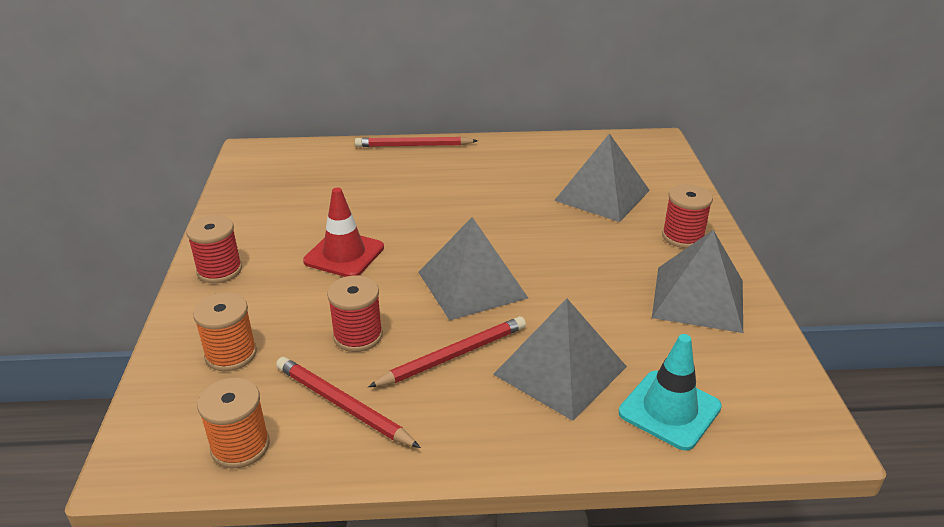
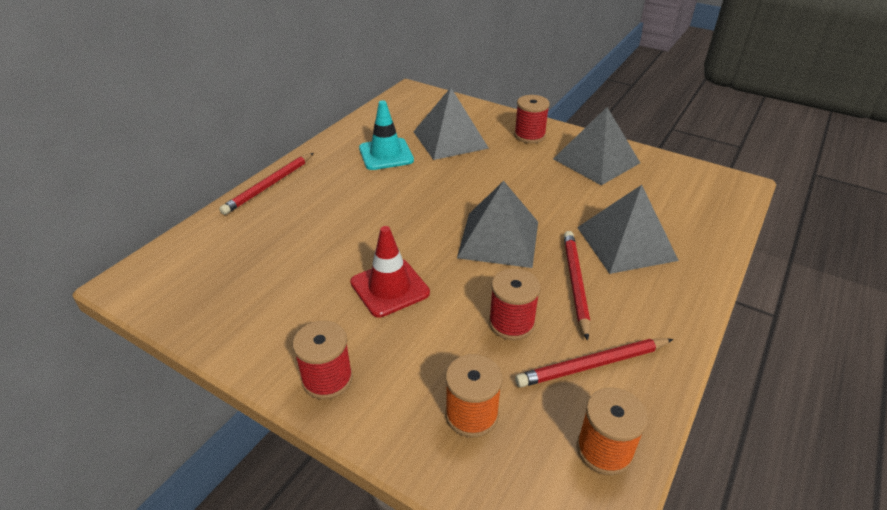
camera: 55 degrees left, 5 degrees up
(669, 410) = (691, 220): turquoise traffic cone -> turquoise traffic cone (386, 154)

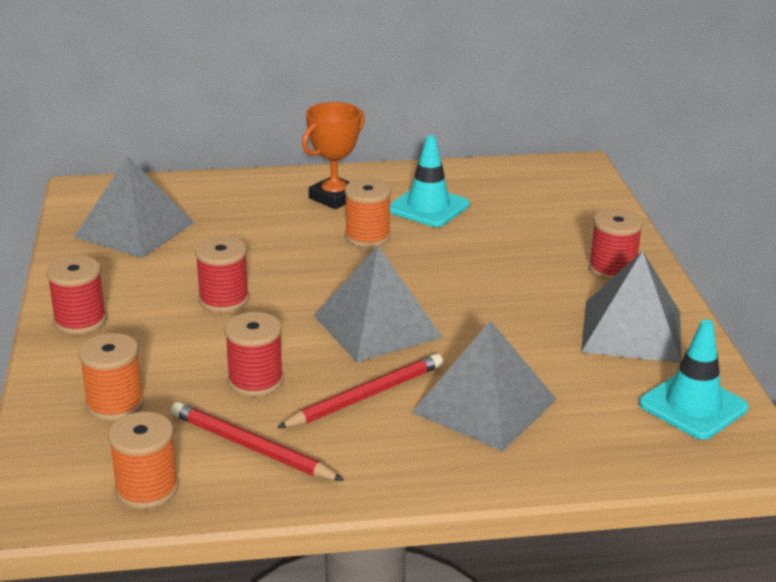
camera: 50 degrees right, 10 degrees down
(269, 185) = (286, 179): red pencil -> none
(323, 180) = (334, 198): none -> orange trophy
(389, 191) = (367, 237): none -> orange spool
(389, 288) = (224, 300): red traffic cone -> red spool
(450, 139) = (517, 228): grey pyramid -> grey pyramid (135, 229)
(683, 180) = (693, 406): none -> turquoise traffic cone

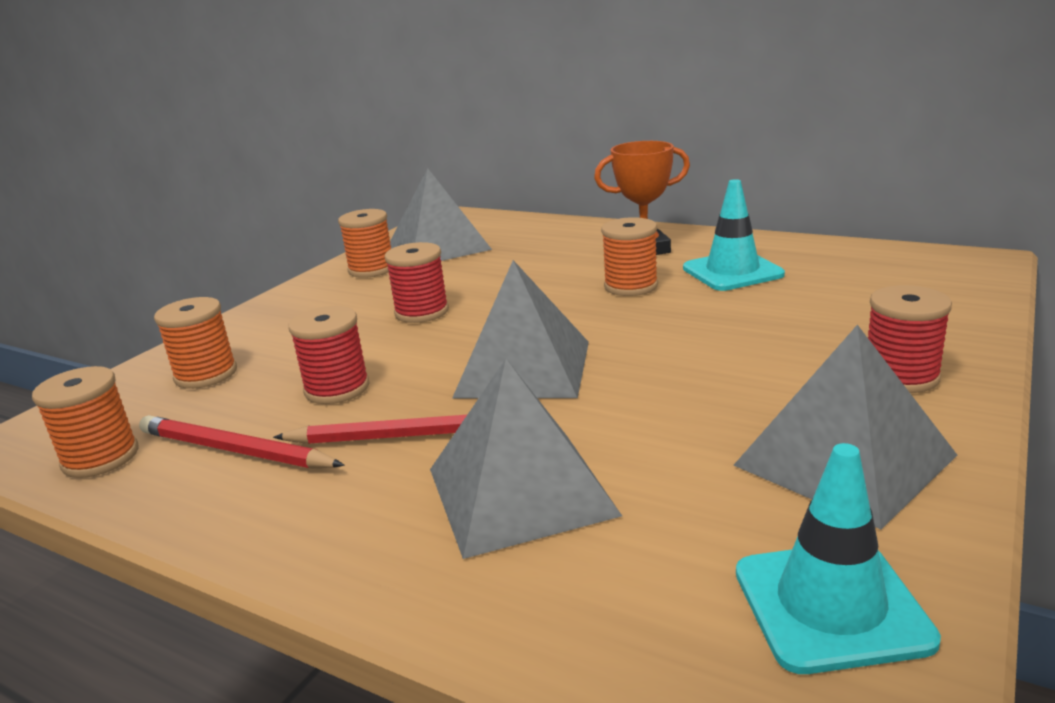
camera: 40 degrees right, 5 degrees down
(80, 321) = (293, 303): red spool -> none
(103, 268) = (372, 269): none -> orange spool
(251, 447) = (235, 450): red pencil -> red pencil turned 45 degrees counterclockwise

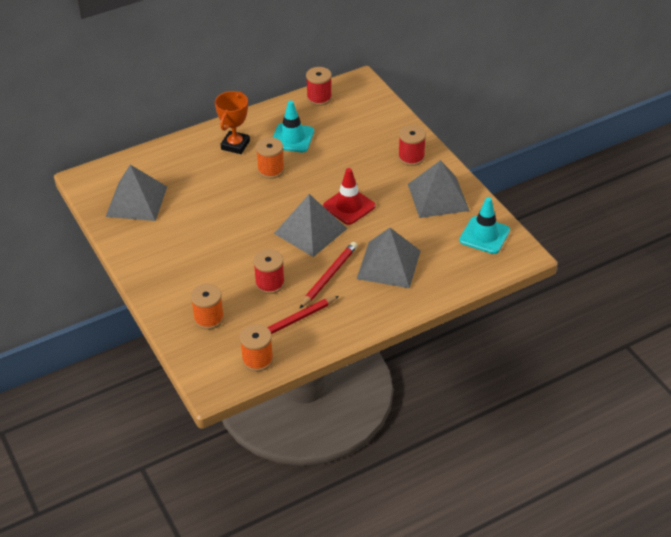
camera: 60 degrees left, 20 degrees up
(372, 269) = (139, 234): orange spool -> none
(421, 312) = (220, 237): red spool -> red spool (319, 98)
(643, 375) = (349, 206): none -> red traffic cone

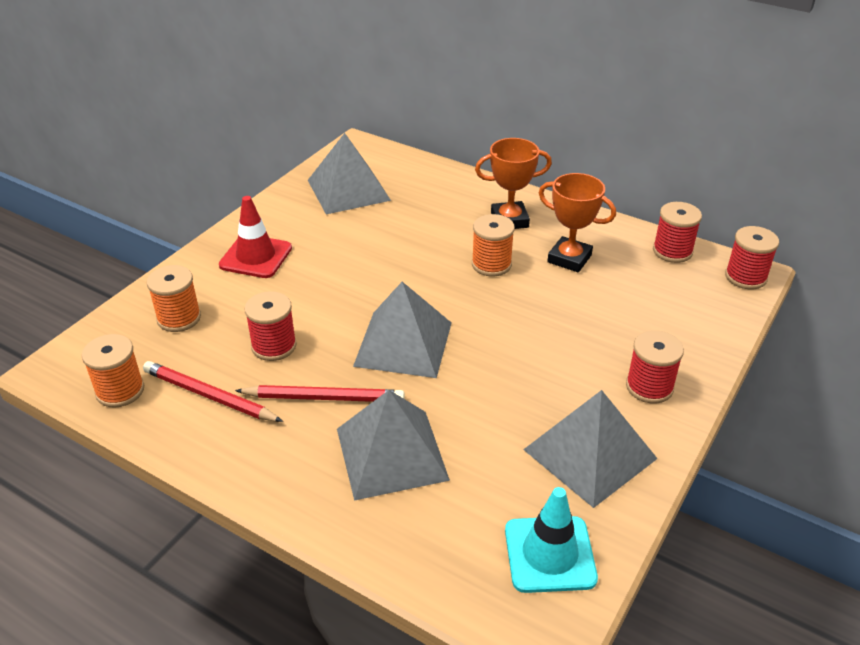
camera: 60 degrees right, 5 degrees down
(292, 138) = (569, 259): turquoise traffic cone -> orange trophy
(349, 206) = (483, 362): red traffic cone -> red traffic cone (256, 257)
(361, 84) = (745, 277): none -> red spool

